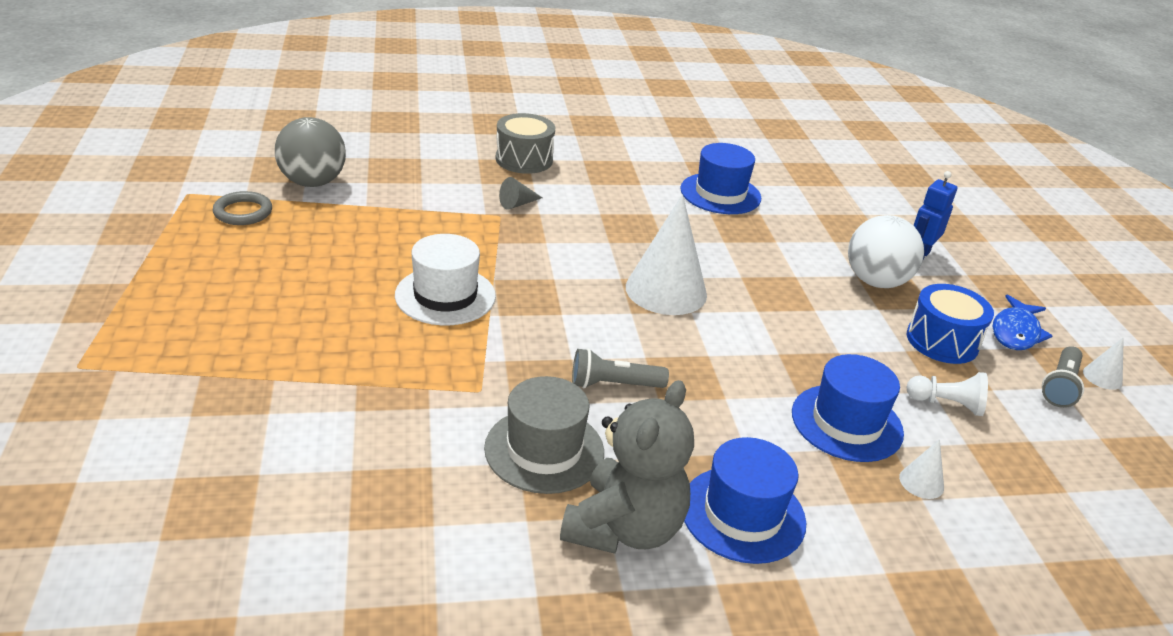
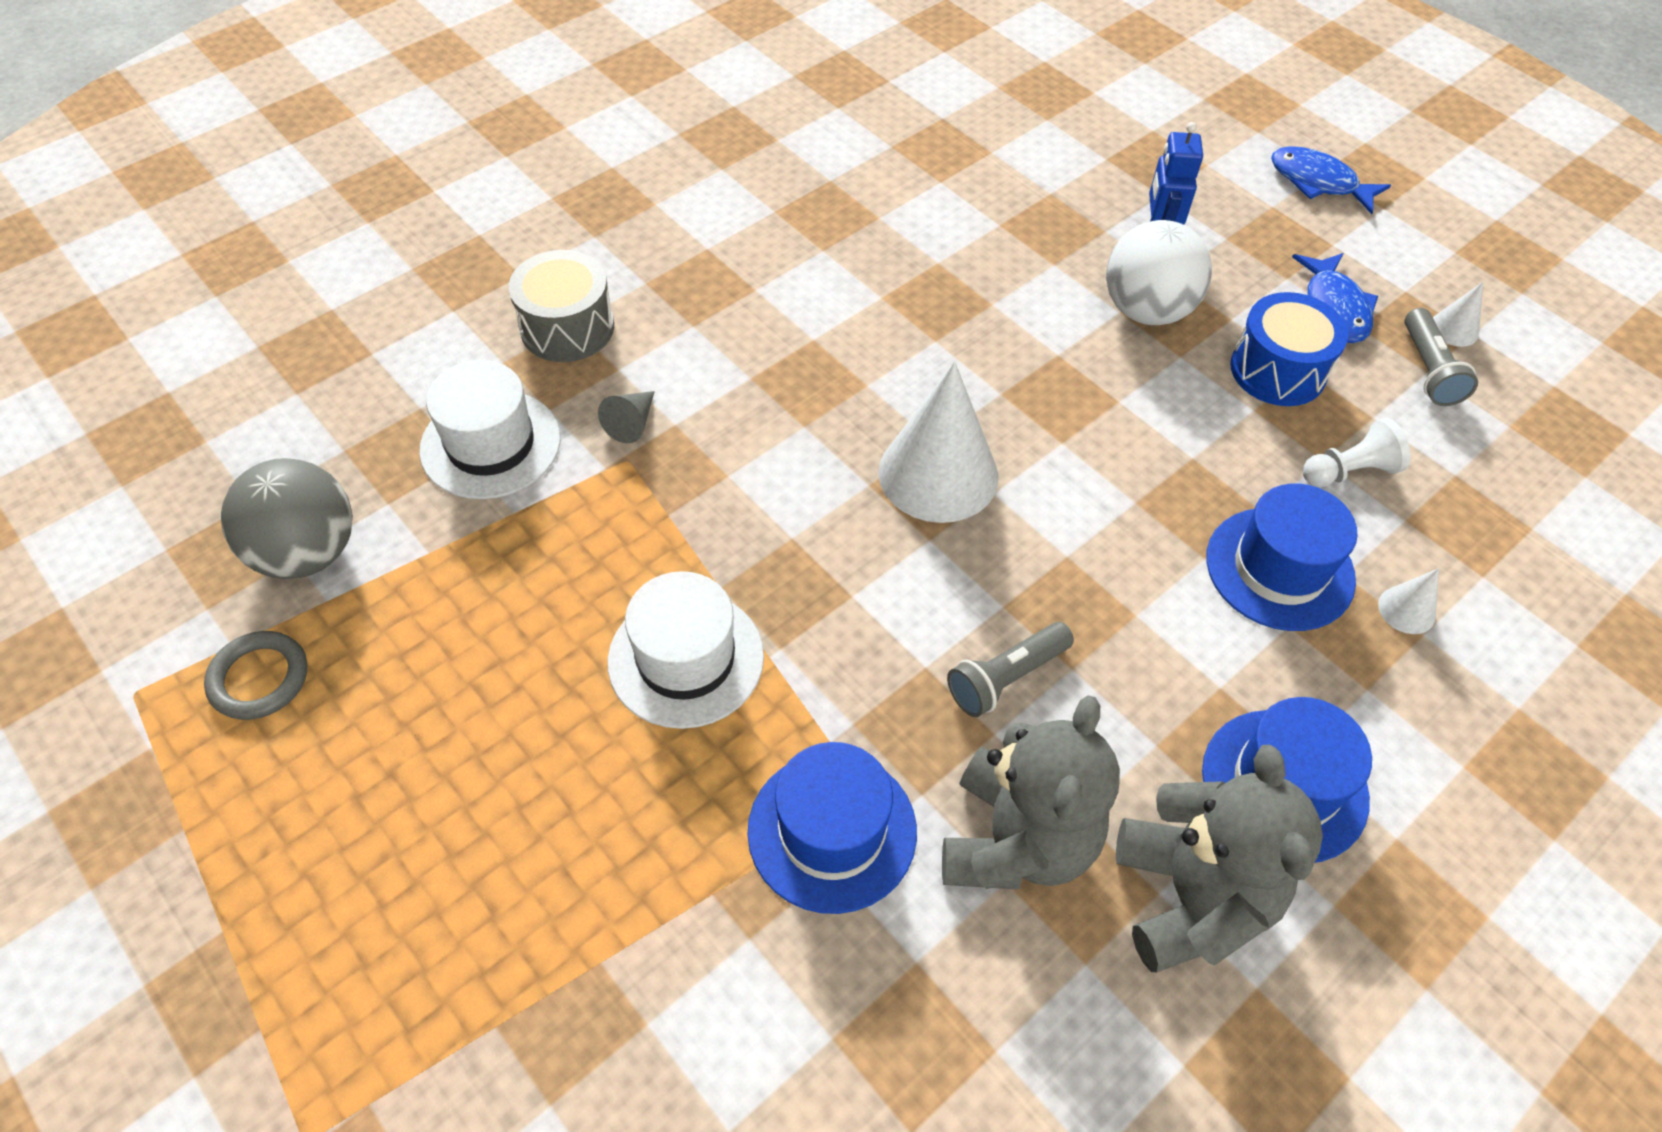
camera: 30 degrees left, 20 degrees up
(438, 183) = (490, 444): none -> white hat
(544, 450) = (1017, 841): grey hat -> grey teddy bear
(720, 194) = (865, 251): blue hat -> blue hat (832, 831)
(1064, 276) = (1318, 182): none -> blue fish

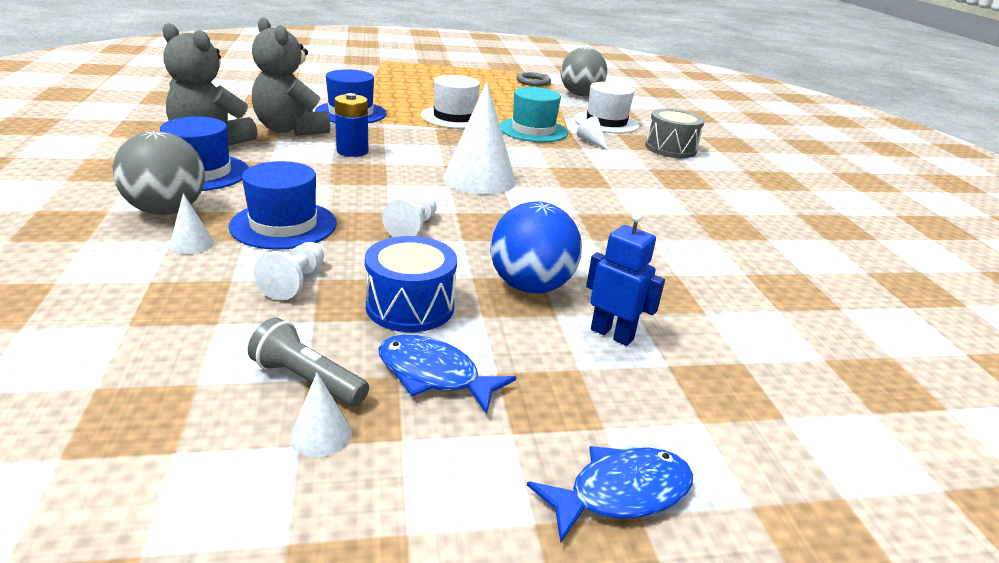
camera: 120 degrees right, 25 degrees down
(632, 423) = (591, 142): grey cone -> white cone
(645, 517) = (533, 130): none -> turquoise hat
(1006, 678) = (352, 151): grey flashlight -> blue battery
(1146, 310) = (530, 286): white ball -> blue ball
(1146, 455) = (413, 228): none -> white pawn
(1393, 708) = (167, 210): none -> grey ball

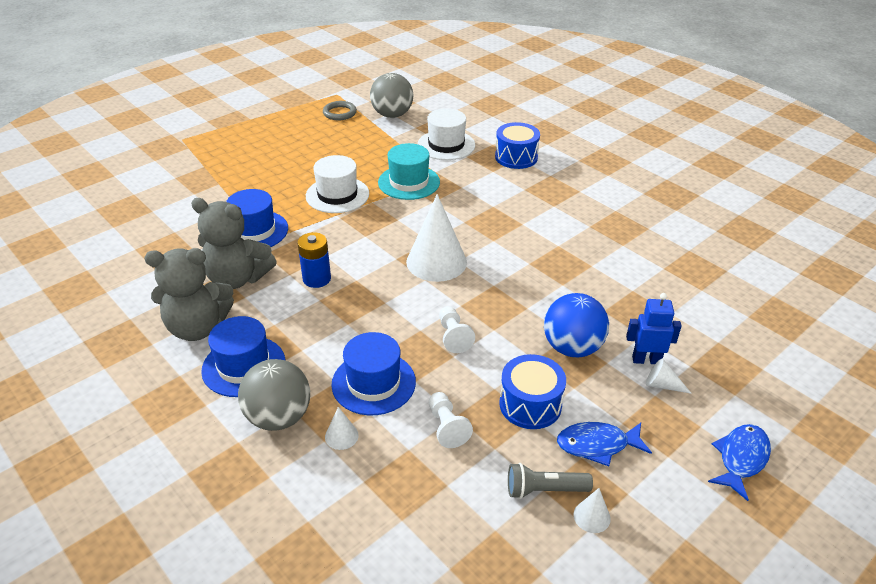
camera: 30 degrees left, 10 degrees up
(591, 142) = (461, 176): white cone -> white cone (662, 385)
(670, 148) = (516, 157): grey drum -> blue drum

